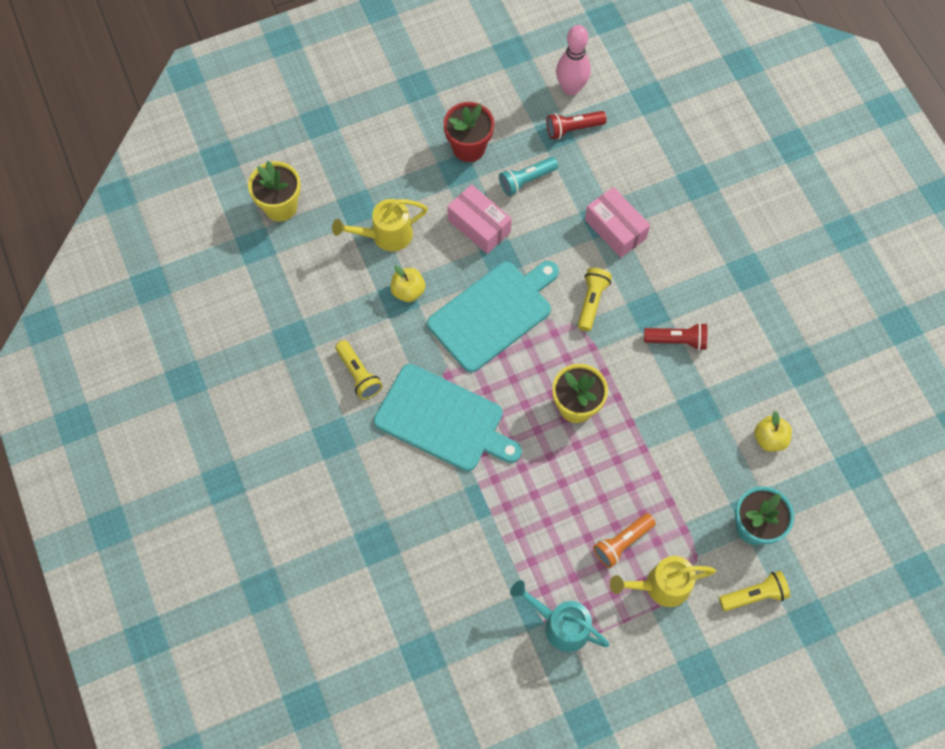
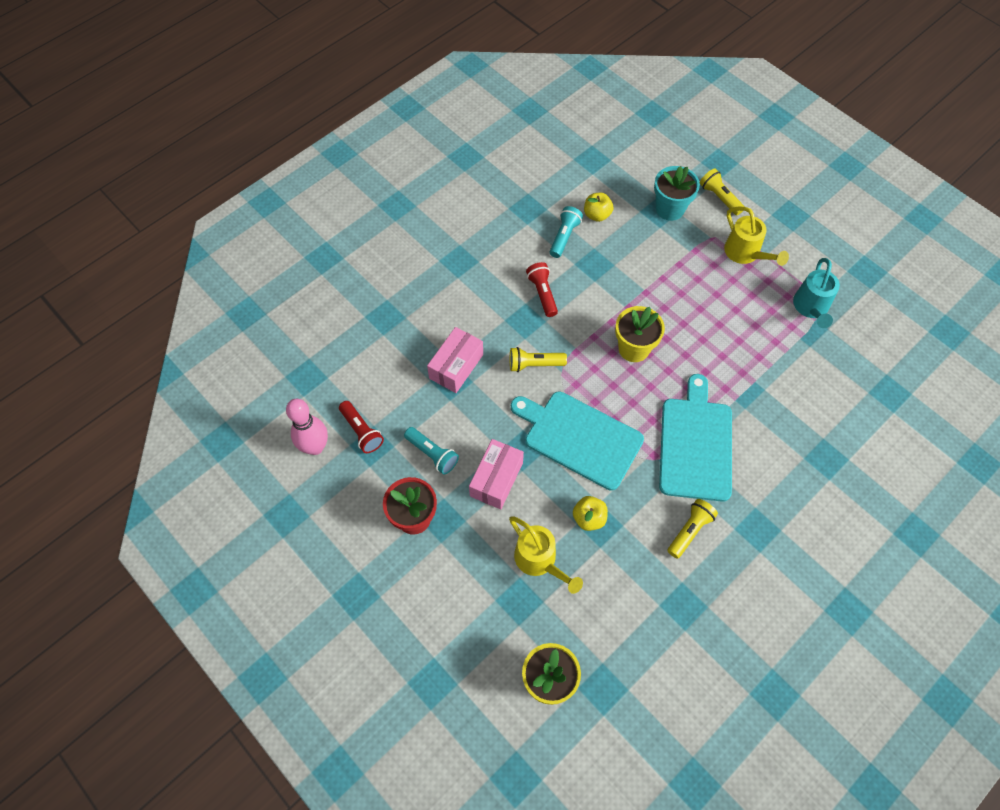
camera: 110 degrees left, 5 degrees down
(622, 542) = (727, 286): orange flashlight -> none
(748, 391) = (564, 237): none -> turquoise flashlight

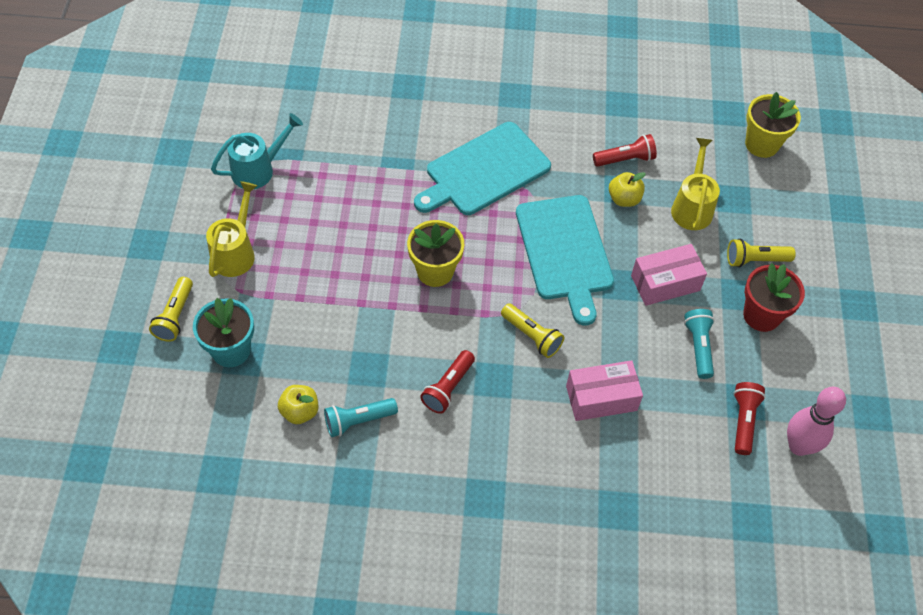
camera: 135 degrees left, 5 degrees down
(624, 554) = (625, 159): none -> red flashlight
(690, 531) = (562, 132): yellow flashlight -> yellow flashlight (755, 260)

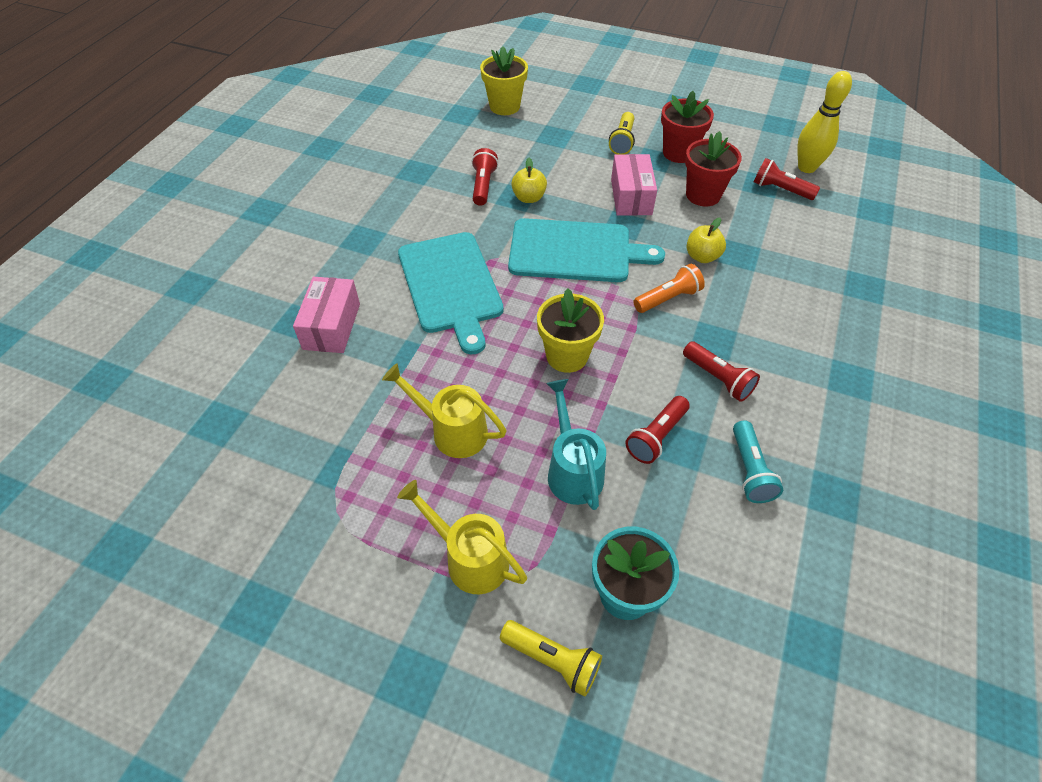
camera: 70 degrees left, 5 degrees down
(258, 169) = (344, 503): turquoise watering can -> turquoise watering can (572, 470)
(300, 411) = (730, 529): yellow apple -> yellow apple (702, 256)
(372, 349) = (656, 436): none -> red flashlight
(532, 336) = (668, 298): yellow flashlight -> orange flashlight
(601, 398) = (746, 268): pink box -> pink box (332, 326)
(692, 207) = (554, 160): yellow watering can -> yellow watering can (452, 431)
(698, 347) = (703, 195): turquoise flashlight -> red flower pot
(798, 446) = (806, 167): pink bowling pin -> yellow bowling pin

